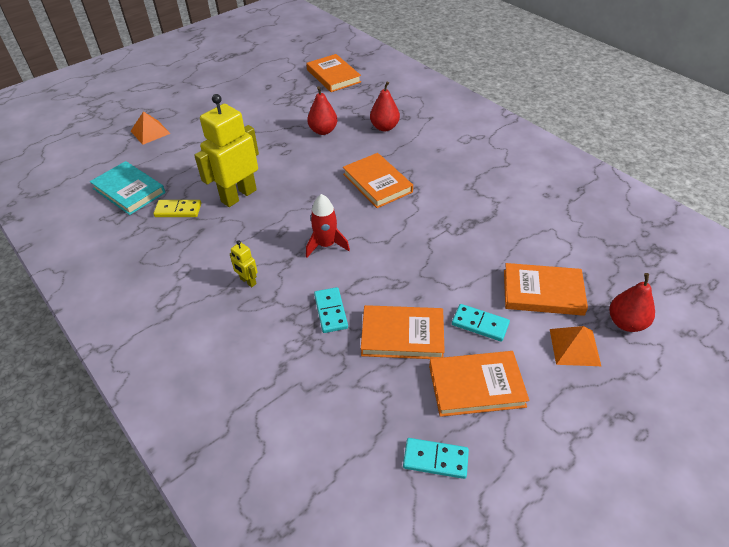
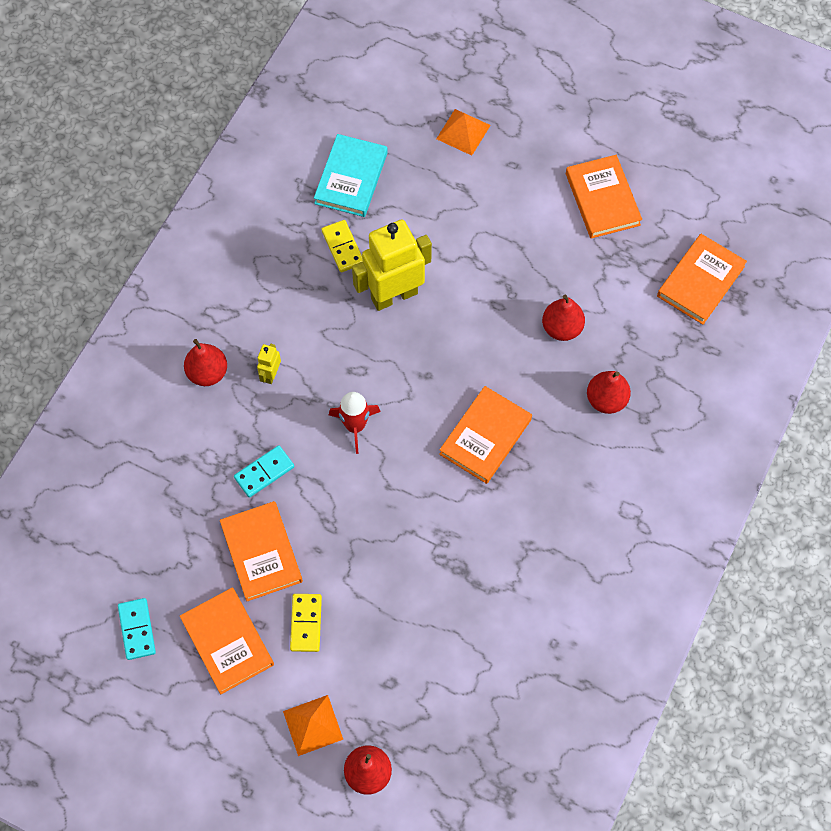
camera: 65 degrees right, 20 degrees up
(215, 322) = (208, 373): none -> red pear
(238, 195) = (394, 295): yellow robot -> yellow robot turned 45 degrees counterclockwise
(480, 324) = (306, 623): turquoise domino -> yellow domino
(542, 292) = (378, 676): orange book -> orange book (602, 199)

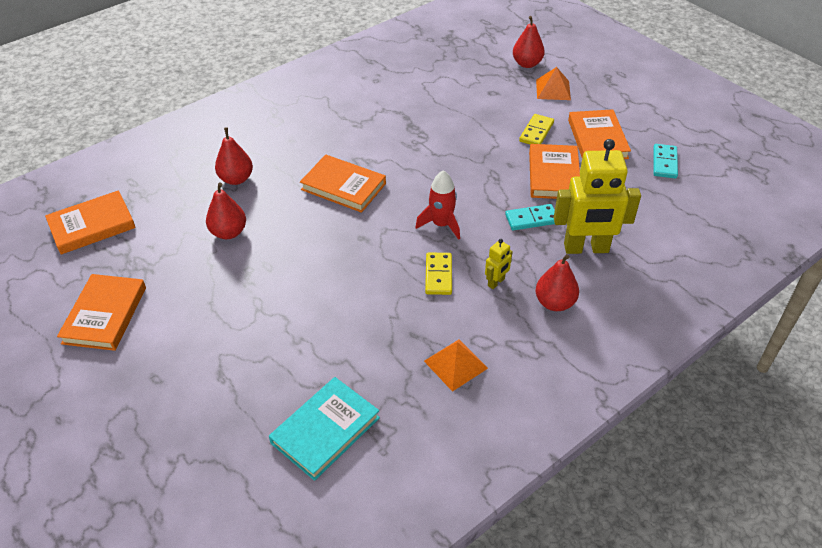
camera: 155 degrees left, 20 degrees down
(343, 247) = (374, 363): yellow domino -> yellow domino (438, 275)
(394, 295) = (351, 305): yellow robot -> yellow robot (586, 248)
(463, 132) = (176, 433): orange pyramid -> orange pyramid (455, 364)
(485, 436) = (343, 186): orange book -> orange book turned 60 degrees clockwise

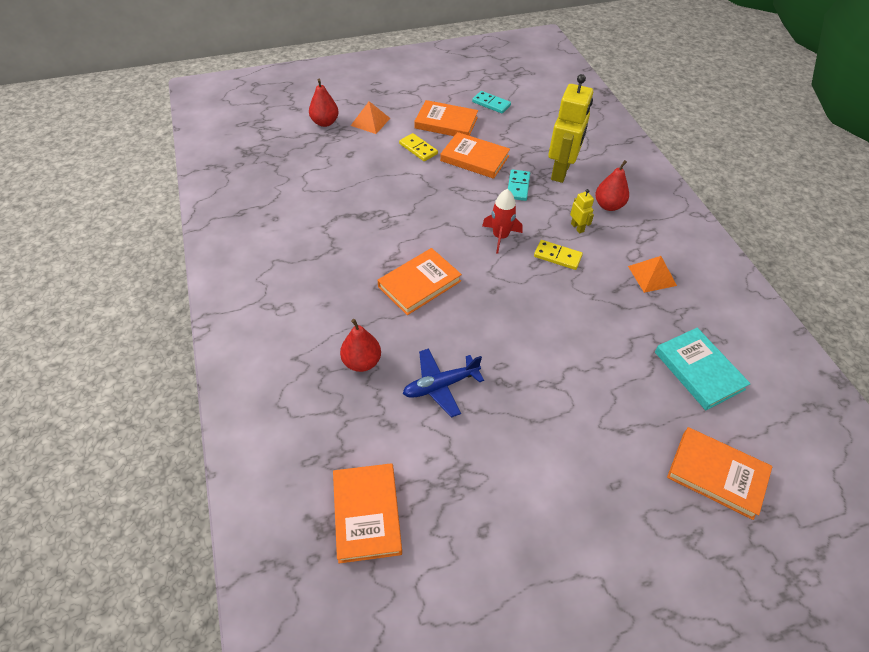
camera: 70 degrees left, 5 degrees up
(105, 315) = (516, 519): orange book -> orange book (717, 474)
(229, 232) = (440, 385): red pear -> blue plane

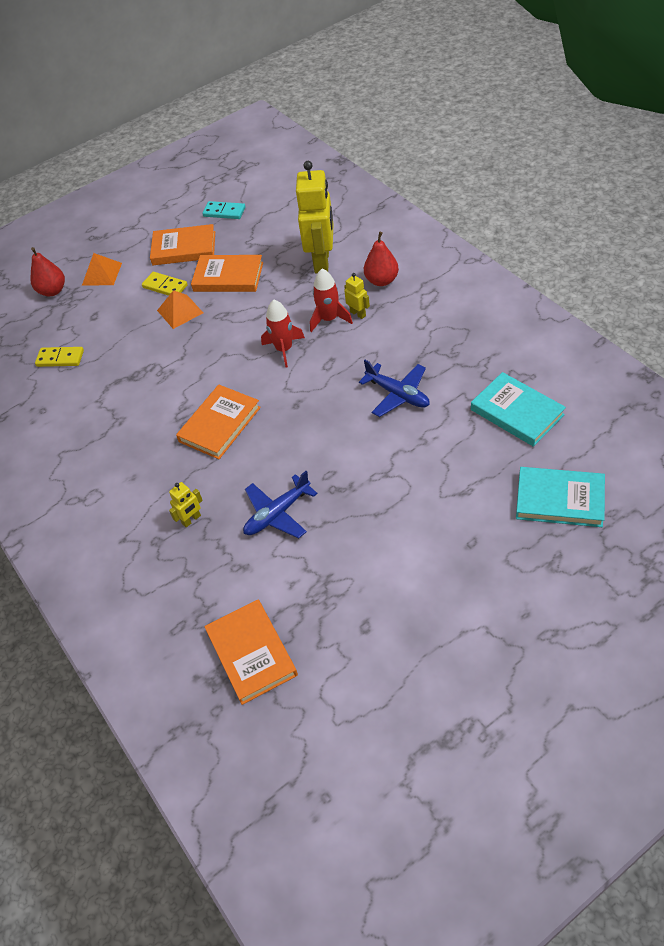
camera: 10 degrees left, 0 degrees up
(362, 362) = (191, 520): red pear -> yellow robot
(518, 186) = (283, 292): turquoise domino -> none
(550, 224) = (329, 319): none -> red rocket
(557, 256) = (348, 349): yellow domino -> yellow domino (60, 358)
(590, 313) = (398, 394): none -> blue plane
(652, 275) = (446, 337): orange pyramid -> orange pyramid (180, 311)
(717, 474) = (559, 500): orange book -> turquoise book

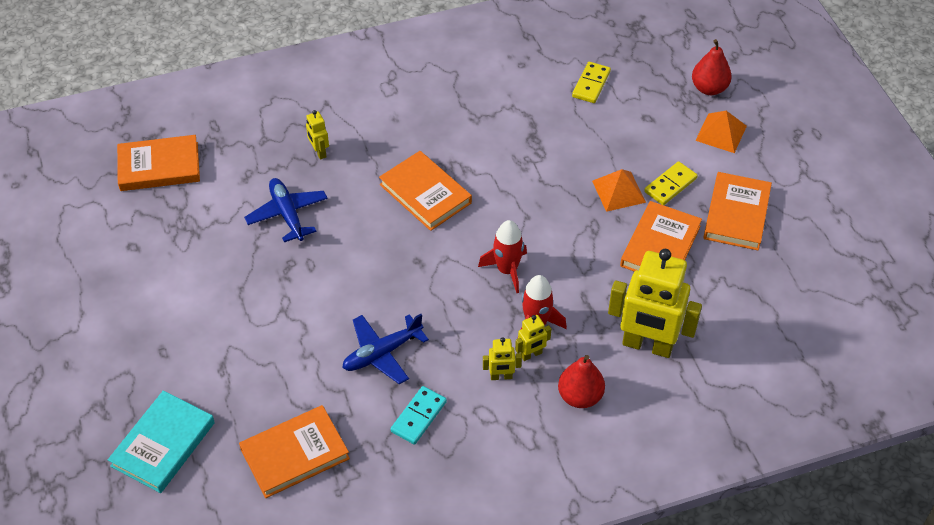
camera: 100 degrees right, 0 degrees up
(224, 212) = (797, 268): turquoise domino -> turquoise domino (418, 416)
(385, 323) = (501, 376): none -> yellow robot
(517, 412) = (295, 454): turquoise book -> orange book

